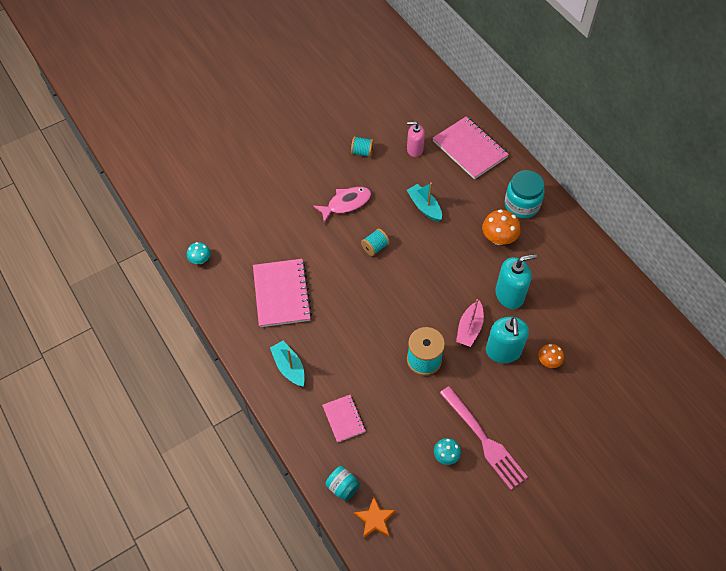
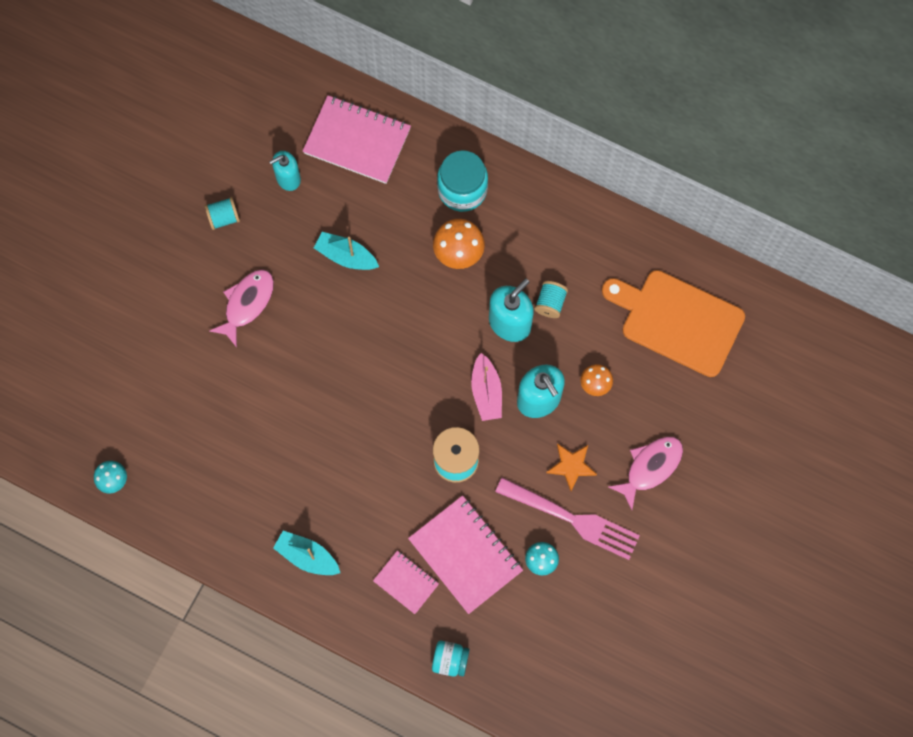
camera: 30 degrees left, 15 degrees up
(282, 294) = (242, 469): pink notebook -> pink notebook (465, 555)
(375, 247) = (317, 345): turquoise spool -> turquoise spool (550, 303)
(375, 519) = (504, 675): orange star -> orange star (571, 466)
(414, 149) = (288, 178): pink soap dispenser -> turquoise soap dispenser
(560, 435) = (650, 467): none -> pink fish
(629, 351) = (677, 321): none -> orange cutting board

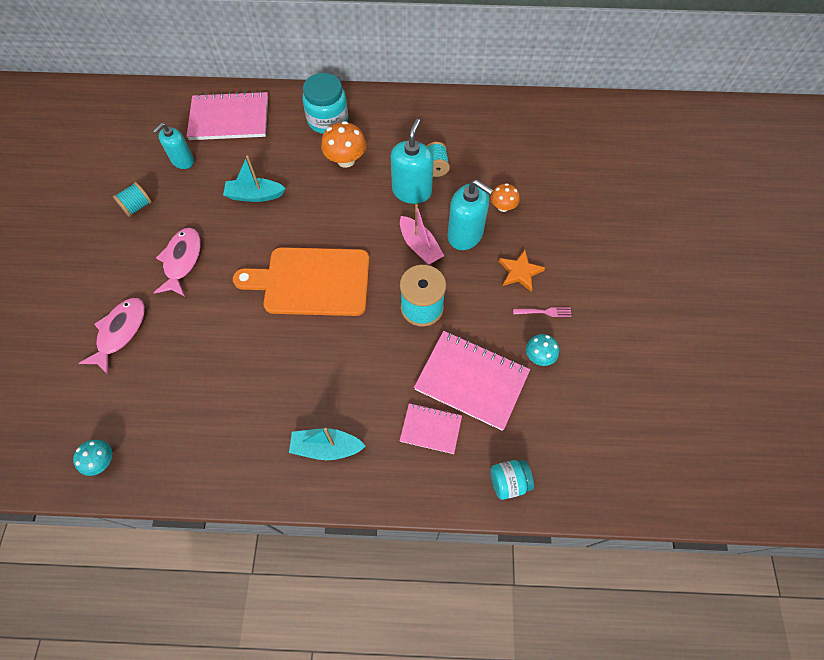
camera: 25 degrees left, 10 degrees down
(571, 519) = (544, 312): pink fork -> pink fork, size x0.41
(650, 467) = (582, 247): pink fish -> pink fish (120, 332)
(677, 321) = (537, 143): orange cutting board -> orange cutting board (311, 281)

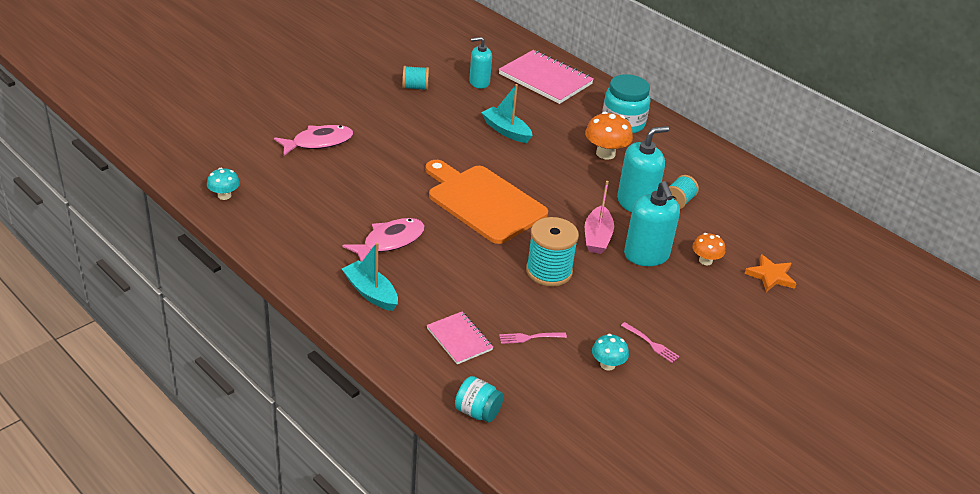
camera: 40 degrees right, 25 degrees down
(182, 260) = (407, 133): pink fish -> pink fish (390, 241)
(471, 380) = (530, 337): pink notebook -> pink fork
(520, 272) = (663, 307): orange star -> orange star (771, 276)

